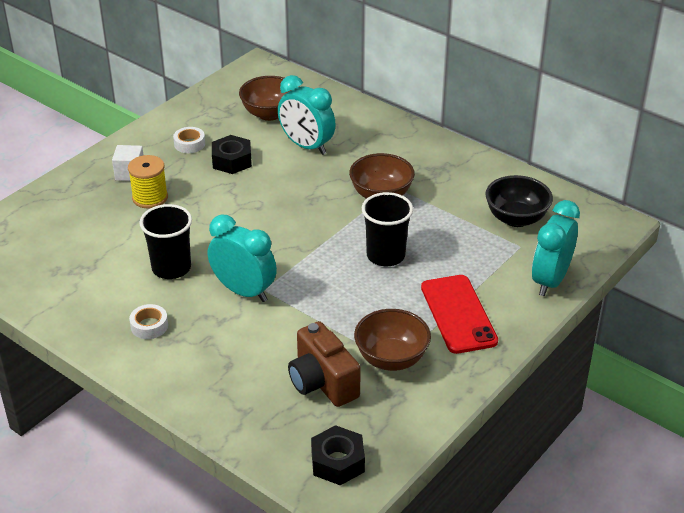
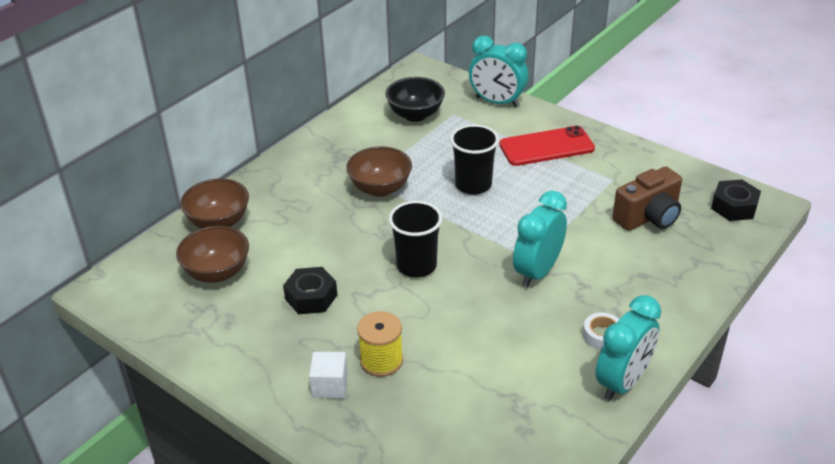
camera: 90 degrees left, 0 degrees up
(171, 268) = (508, 328): black cup -> black cup (416, 266)
(189, 144) = (272, 336): white tape -> none
(306, 146) = (288, 241): turquoise clock -> turquoise clock (622, 382)
(391, 359) = (609, 181): brown bowl -> brown bowl (219, 222)

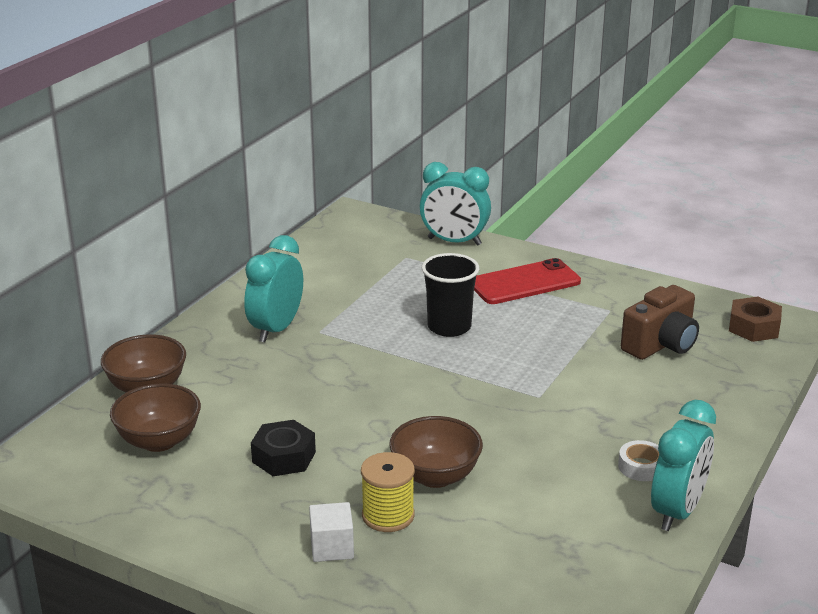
camera: 10 degrees left, 10 degrees down
(380, 188) = (338, 338): brown bowl -> brown bowl (435, 476)
(415, 115) = (360, 260): black bowl -> none
(416, 266) = (404, 414): black cup -> none
(537, 272) = (548, 409): turquoise clock -> turquoise clock (276, 329)
(734, 206) = (753, 327): black nut -> brown nut

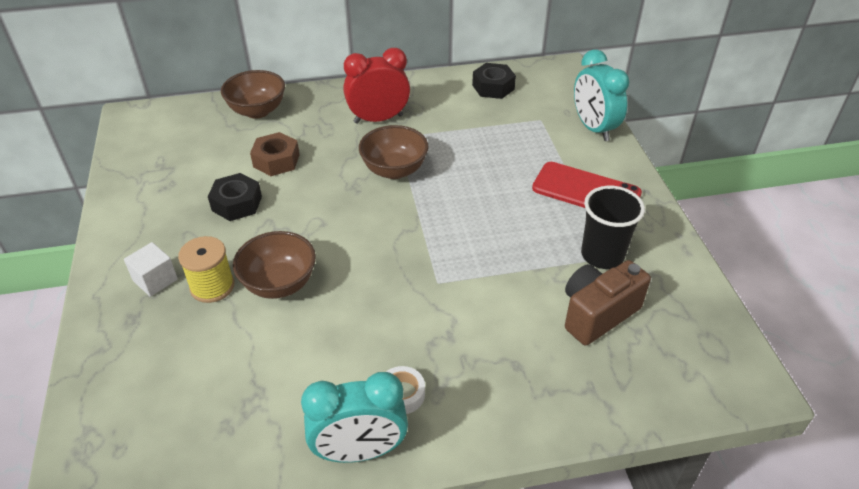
camera: 50 degrees right, 15 degrees up
(159, 441) = (207, 146): brown bowl -> brown bowl (394, 170)
(276, 329) = (378, 119): turquoise clock -> red clock
(325, 255) = (493, 87): none -> black nut
(449, 327) = (475, 188): black cup -> black cup (602, 255)
(661, 345) = (597, 314): brown camera -> brown camera turned 135 degrees clockwise
(753, 327) = (707, 361): brown nut -> brown nut (276, 160)

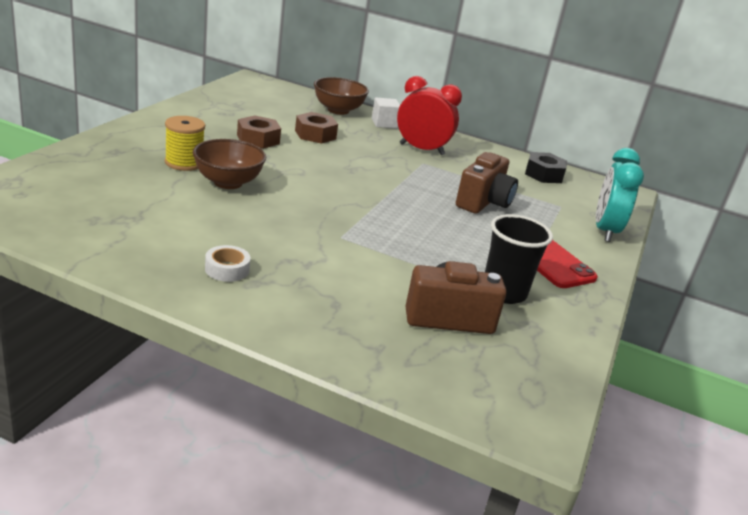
camera: 30 degrees right, 15 degrees down
(155, 280) = (155, 144): white cube -> white cube (384, 123)
(237, 203) = (258, 139): black nut -> brown nut
(359, 451) = (155, 276): turquoise clock -> none
(394, 170) = (395, 175): brown bowl -> none
(488, 156) = (483, 202): none -> brown camera

